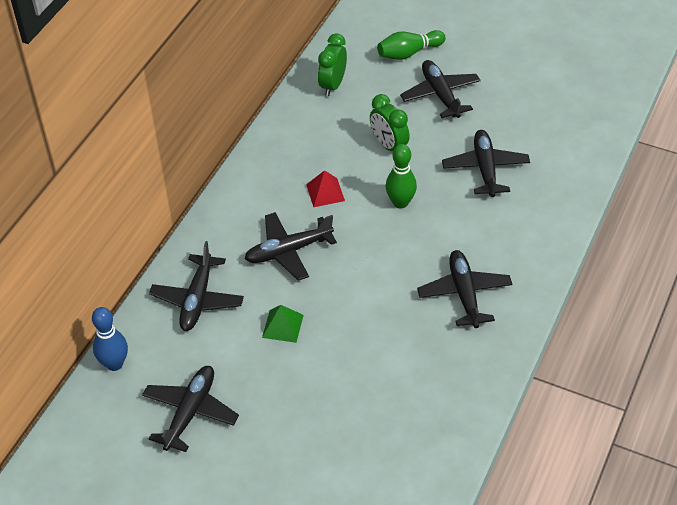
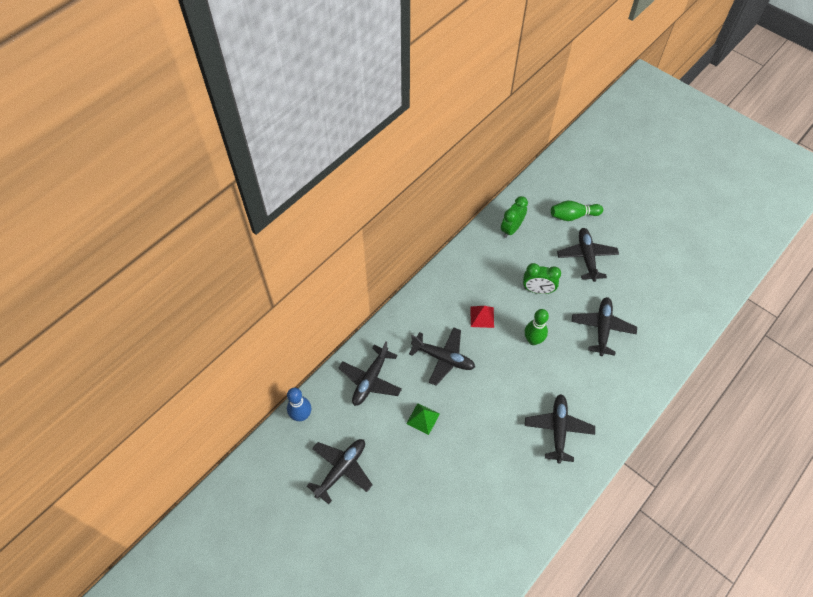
camera: 15 degrees right, 10 degrees up
(288, 251) = (443, 358): black plane -> black plane turned 150 degrees counterclockwise
(389, 146) = (537, 290): green clock -> green clock turned 60 degrees counterclockwise

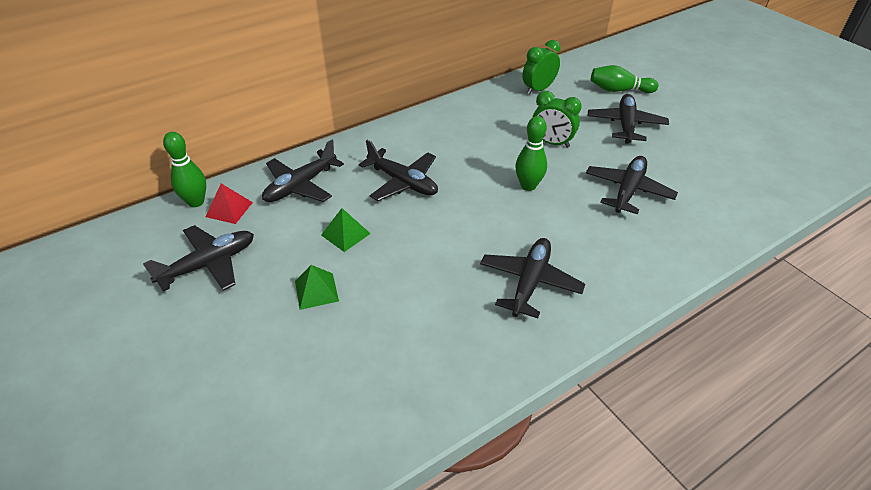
camera: 15 degrees right, 15 degrees down
(301, 415) = (196, 202): blue bowling pin -> green bowling pin
(424, 473) = (316, 291): none -> green pyramid
(482, 317) = (470, 154): red pyramid -> red pyramid (229, 209)

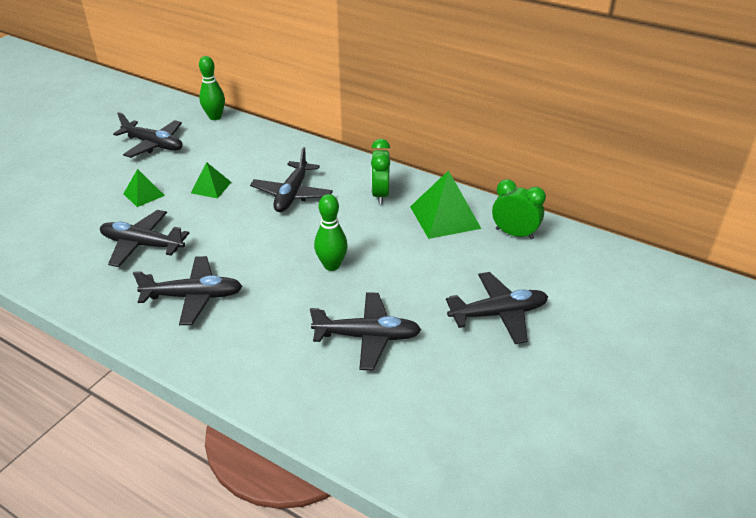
camera: 65 degrees right, 5 degrees down
(229, 209) = (214, 132): red pyramid -> none
(300, 185) = (258, 150): black plane -> black plane (142, 245)
(497, 112) = (444, 217): none -> green pyramid
(552, 143) = (417, 265): green clock -> green clock (380, 195)
(619, 90) = (574, 295): green bowling pin -> none

